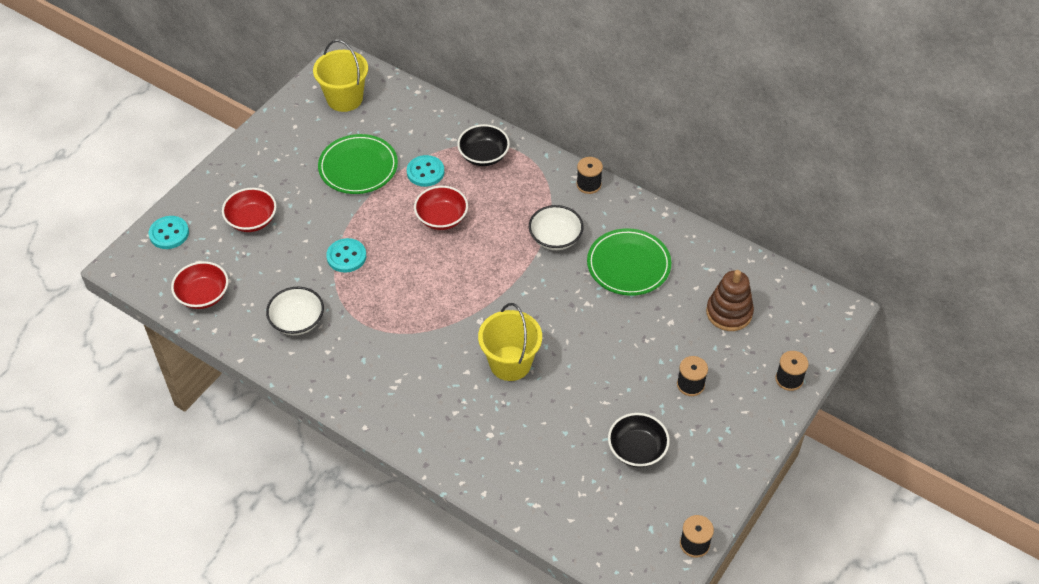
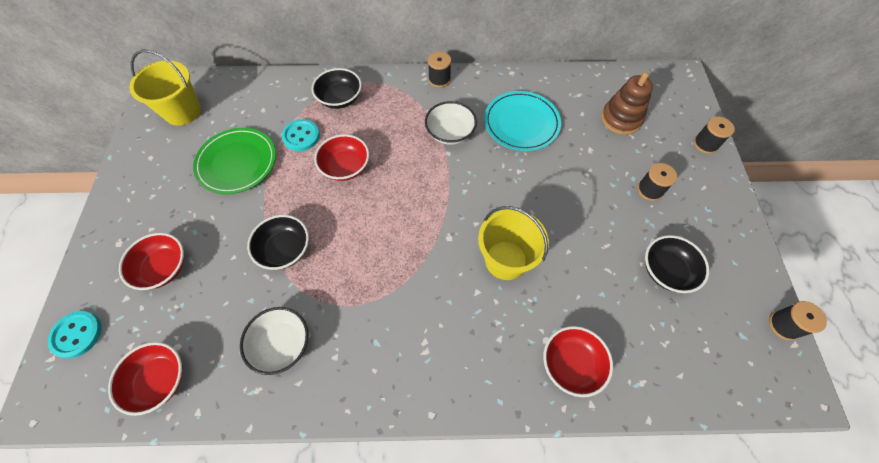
camera: 35 degrees left, 10 degrees up
(346, 256) = (285, 250): turquoise button -> black bowl
(493, 461) = (571, 364): none -> red bowl
(628, 265) = (521, 123): green plate -> turquoise plate

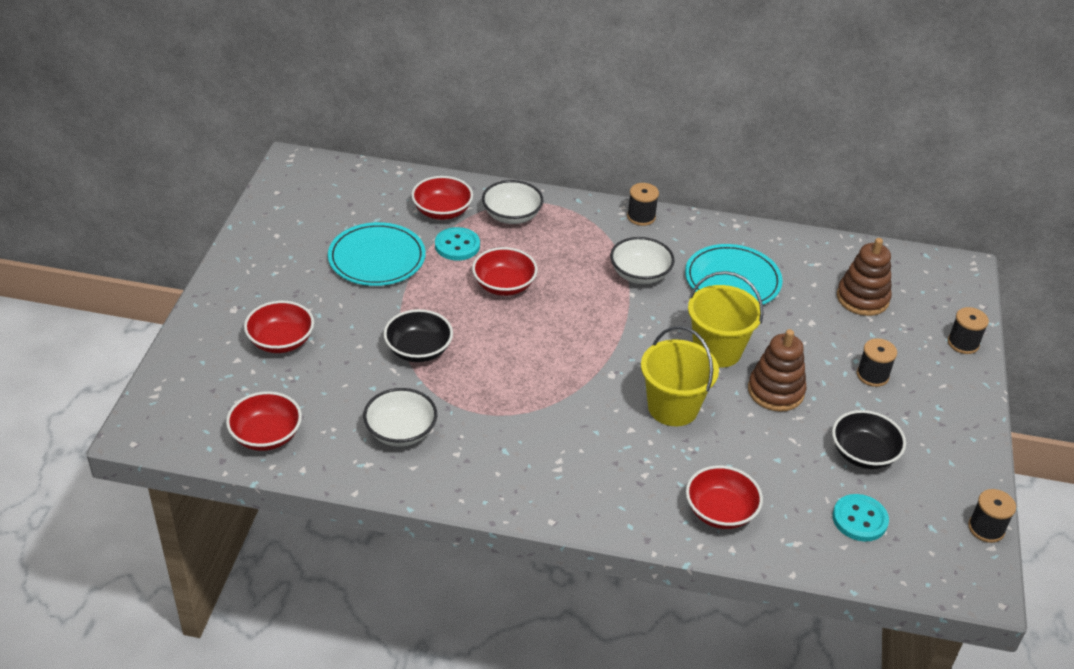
camera: 10 degrees right, 20 degrees down
(77, 334) = (183, 381): turquoise button -> turquoise button (859, 519)
(183, 111) = (320, 196): yellow bucket -> yellow bucket (717, 350)
(237, 163) = (377, 258): green plate -> turquoise plate
(284, 106) = (442, 211): none -> red bowl
(340, 99) = (512, 215): black bowl -> white bowl
(582, 223) = (775, 391): none -> brown stacking toy

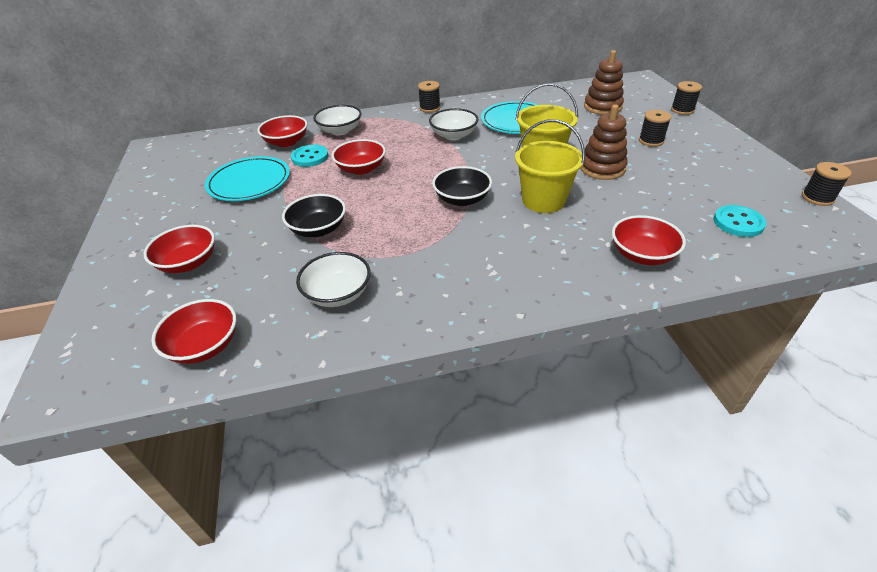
camera: 20 degrees left, 0 degrees up
(863, 454) = (694, 183): black bowl -> black bowl (462, 199)

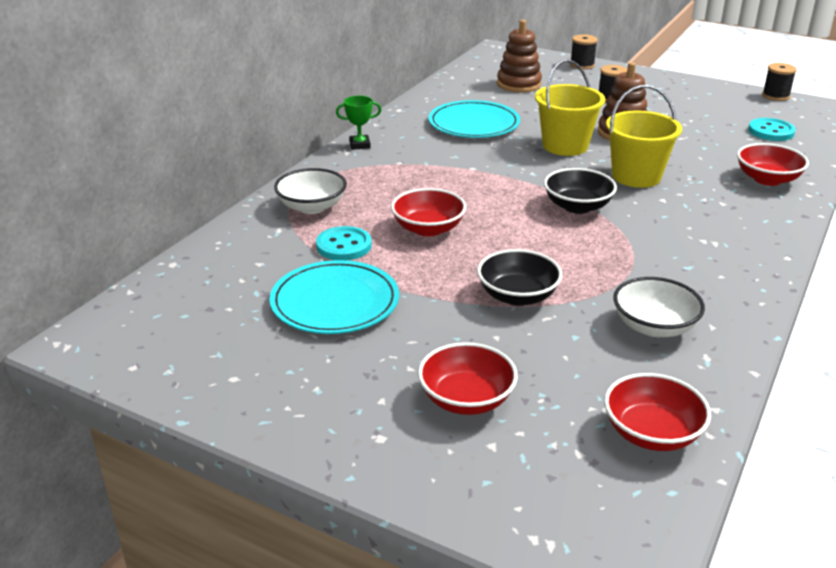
camera: 50 degrees left, 10 degrees down
(286, 142) = (274, 246): red bowl -> none
(429, 108) = (359, 145): black spool -> green trophy
(453, 135) = (445, 159): white bowl -> none

